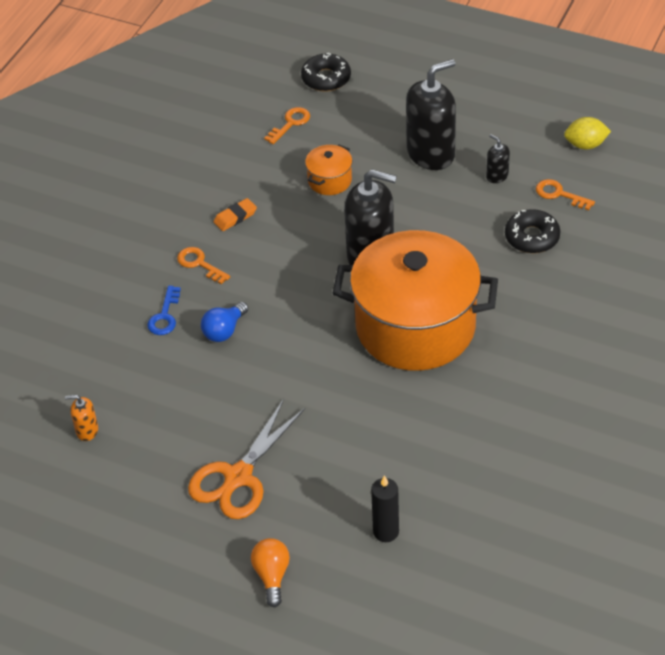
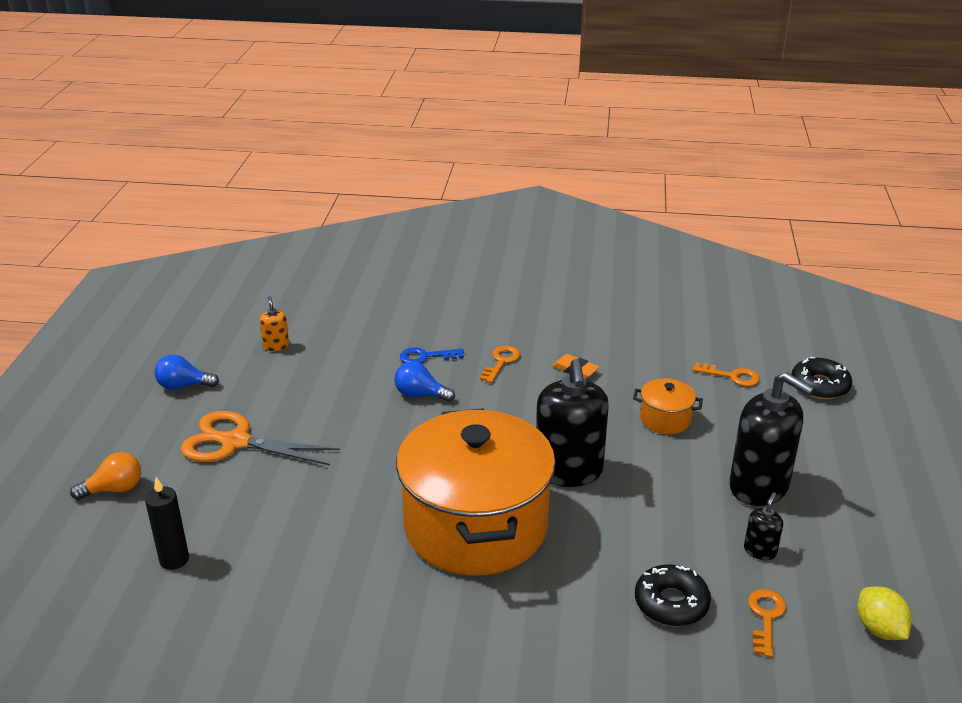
camera: 70 degrees right, 15 degrees down
(124, 514) = (183, 386): none -> blue light bulb

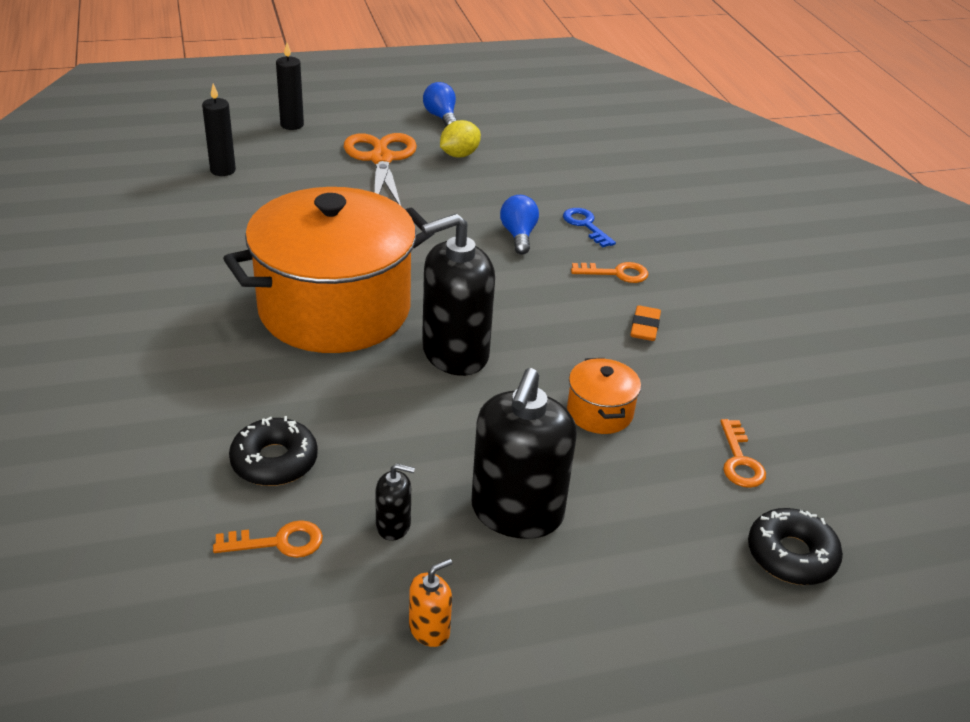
camera: 65 degrees right, 5 degrees up
(114, 489) = (292, 125): orange light bulb -> black candle
(276, 346) = (534, 143): orange soap dispenser -> orange soap dispenser (429, 629)
(879, 629) = (294, 655): yellow lemon -> yellow lemon (459, 155)

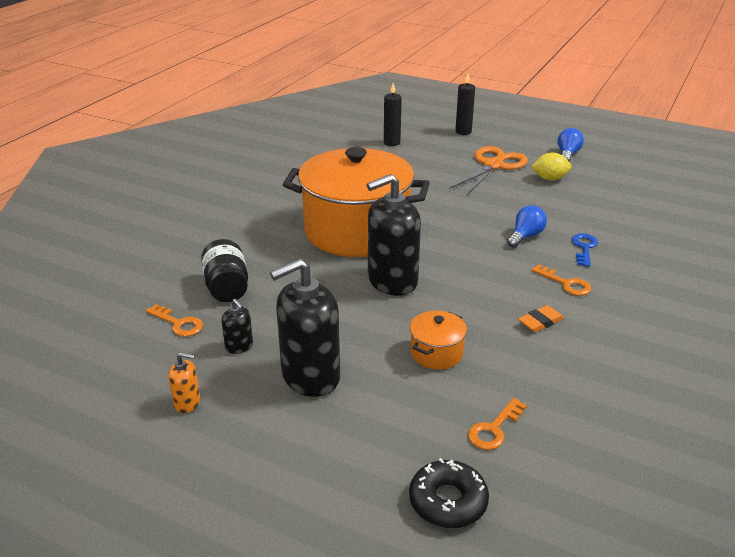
camera: 45 degrees right, 5 degrees down
(274, 461) = (227, 287): black donut -> black jar
(455, 353) = (392, 281): black soap dispenser -> black soap dispenser turned 45 degrees counterclockwise

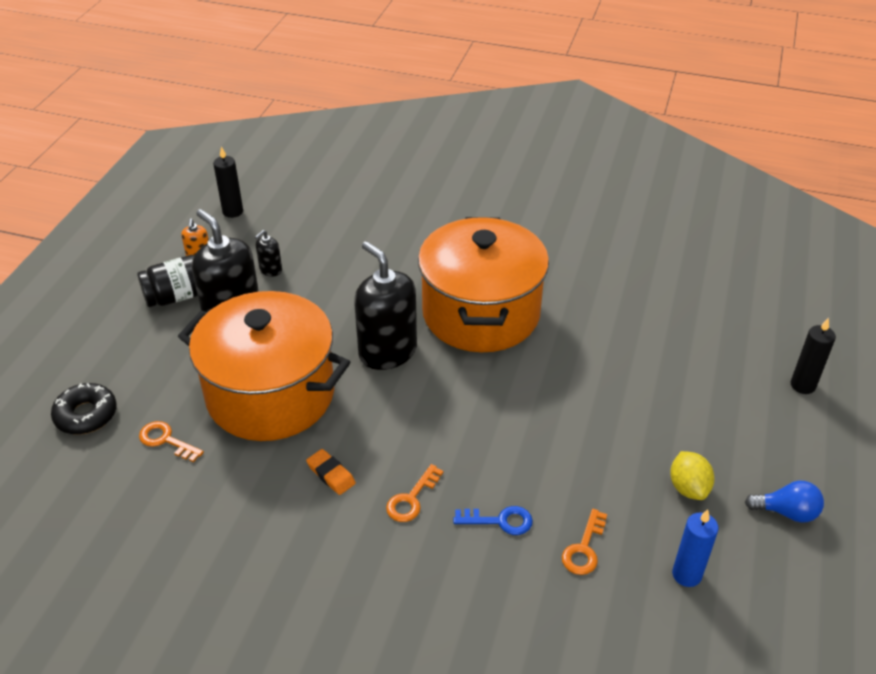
camera: 80 degrees right, 10 degrees up
(178, 323) = (298, 230): orange key -> orange key (584, 549)
(227, 287) = (356, 245): black jar -> black jar (176, 297)
(392, 143) = (722, 316): black candle -> black candle (233, 211)
(436, 353) = (270, 394): orange pot -> orange pot, size x2.49
(493, 165) = (703, 423): orange scissors -> none
(525, 236) = (512, 461): blue light bulb -> none
(620, 190) = (686, 574): none -> blue candle

